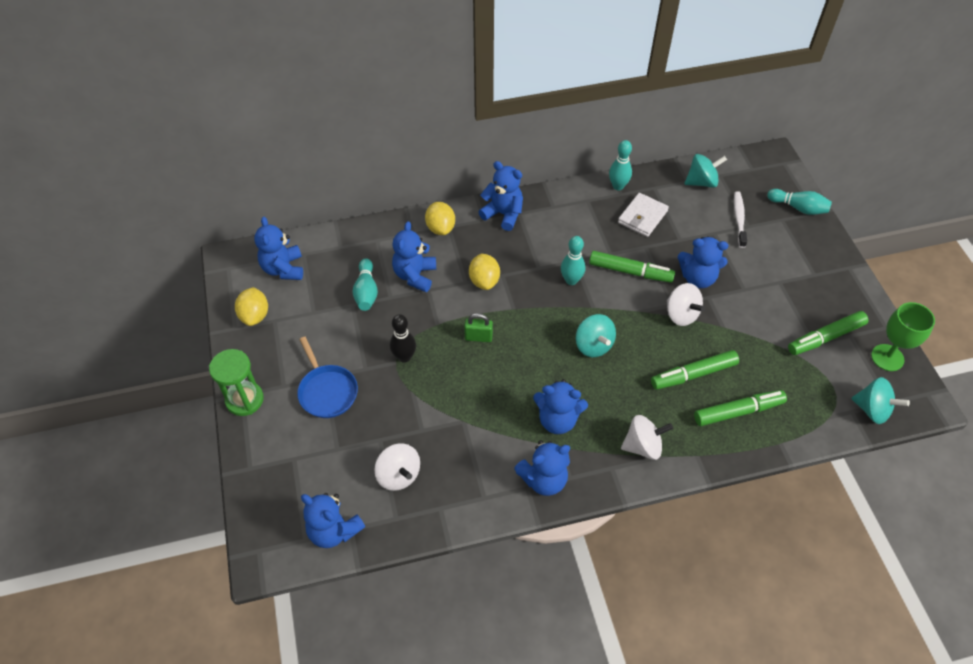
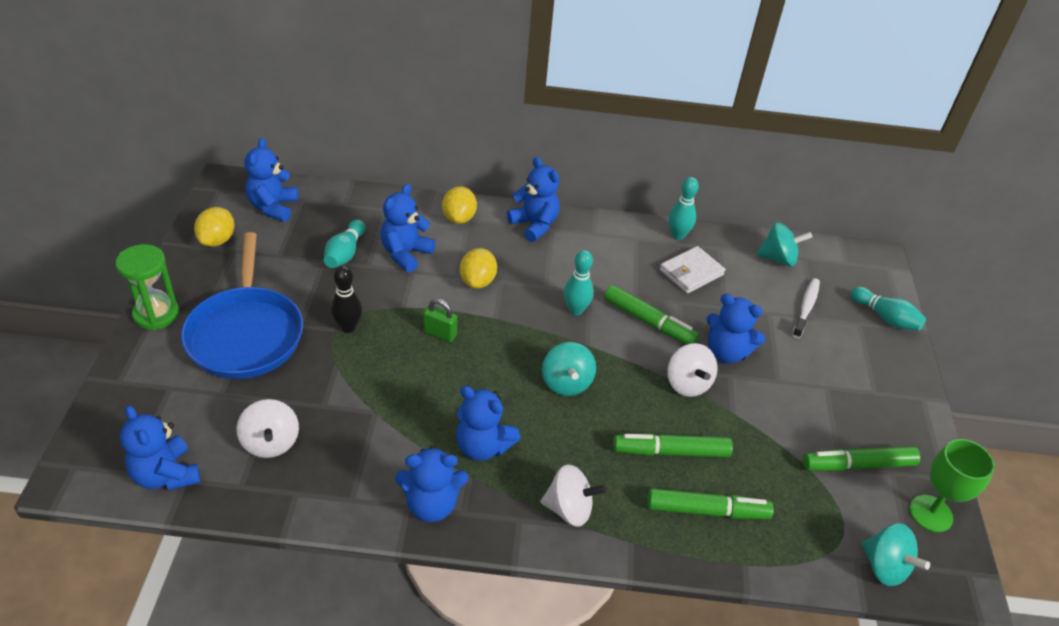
camera: 15 degrees right, 10 degrees down
(327, 391) = (246, 334): blue pan -> blue pan, size x1.66

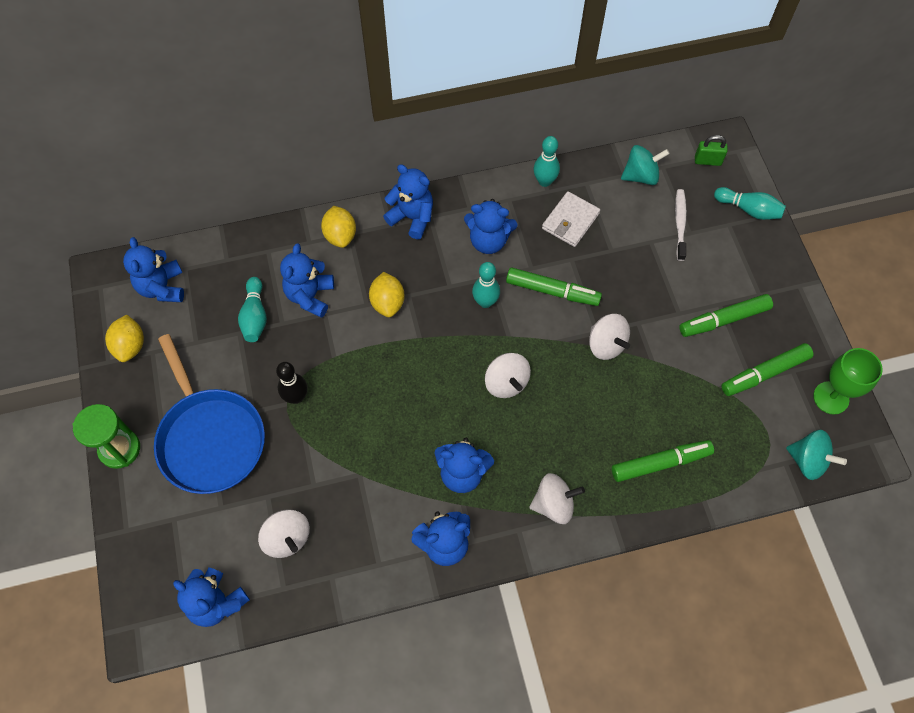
camera: 15 degrees left, 20 degrees up
(440, 333) = (379, 373): green padlock -> green padlock (707, 161)
(566, 383) = (506, 383): turquoise spinning top -> white spinning top
(671, 451) = (614, 418): green marker -> green marker (723, 319)
(726, 352) = (627, 299): blue teddy bear -> blue teddy bear (488, 241)

